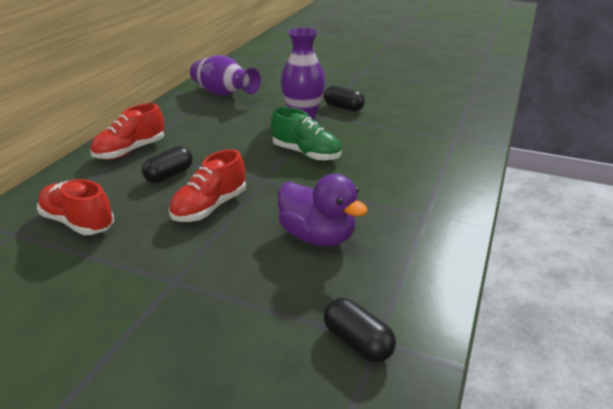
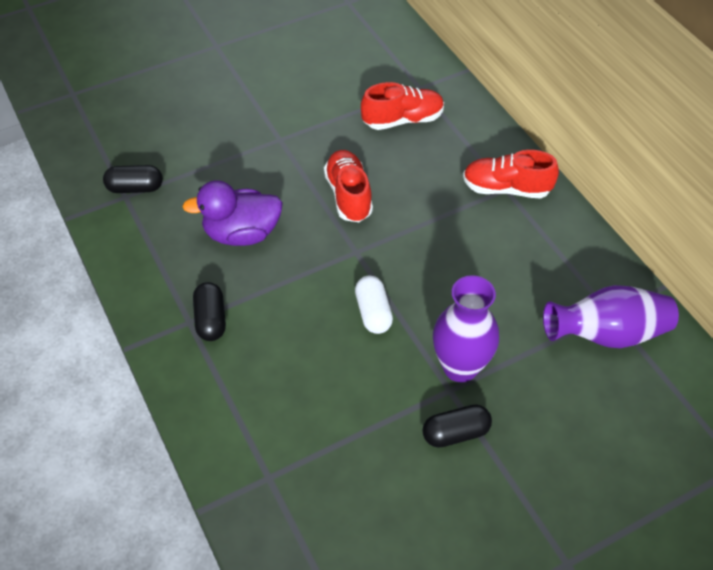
camera: 130 degrees right, 20 degrees up
(130, 151) = (506, 188): red shoe -> red shoe turned 75 degrees counterclockwise
(169, 175) = (429, 195): black capsule -> black capsule (211, 319)
(306, 154) = (373, 312): green shoe -> white capsule

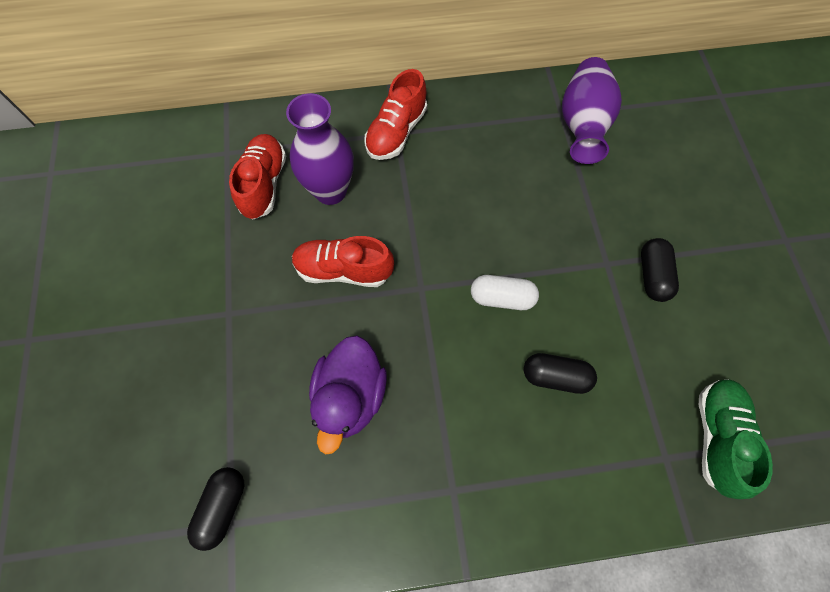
camera: 70 degrees left, 15 degrees up
(211, 319) = (458, 464): black capsule -> black capsule (555, 376)
(305, 519) = (717, 437): none -> green shoe
(460, 367) = (585, 246): purple vase -> purple vase (330, 191)

